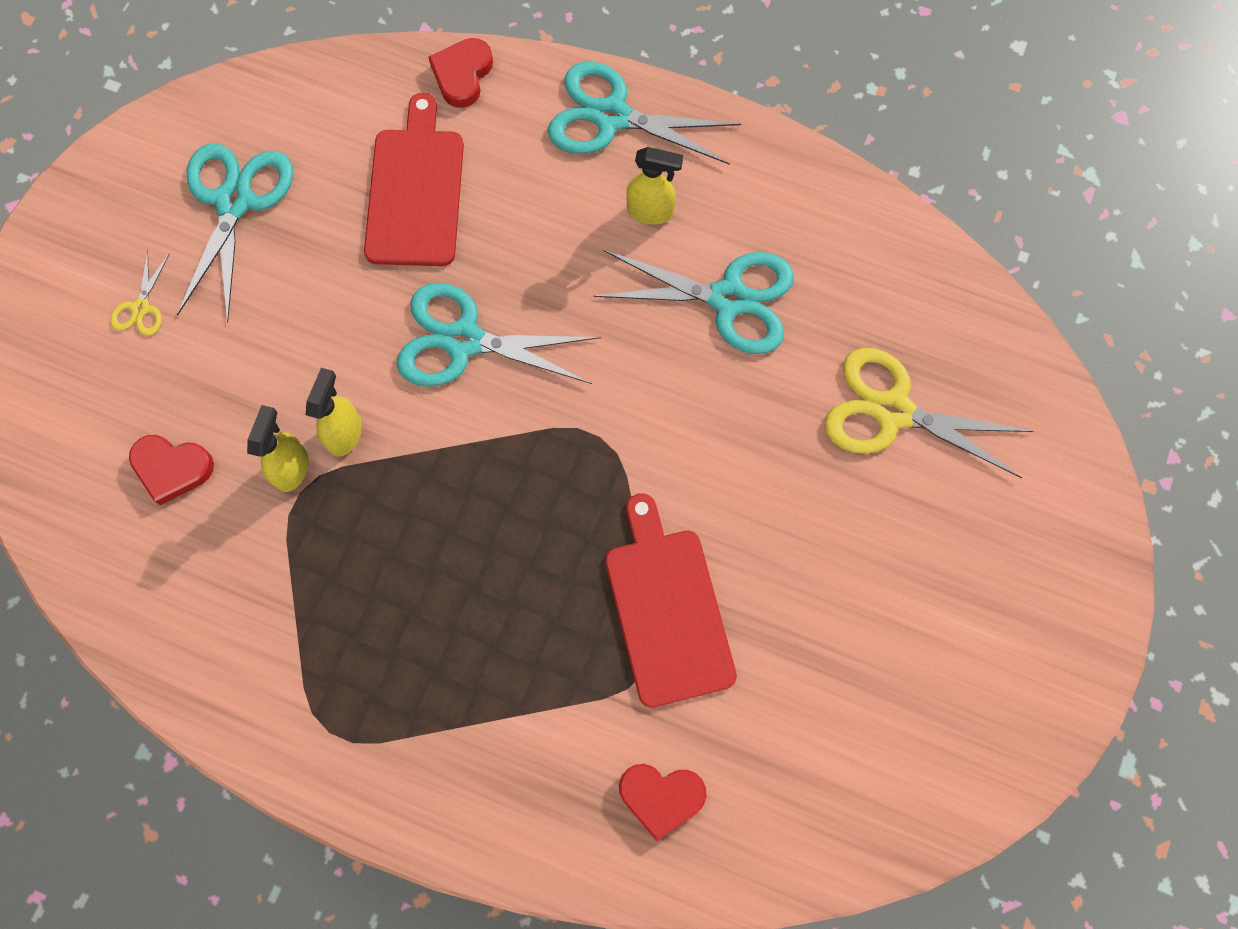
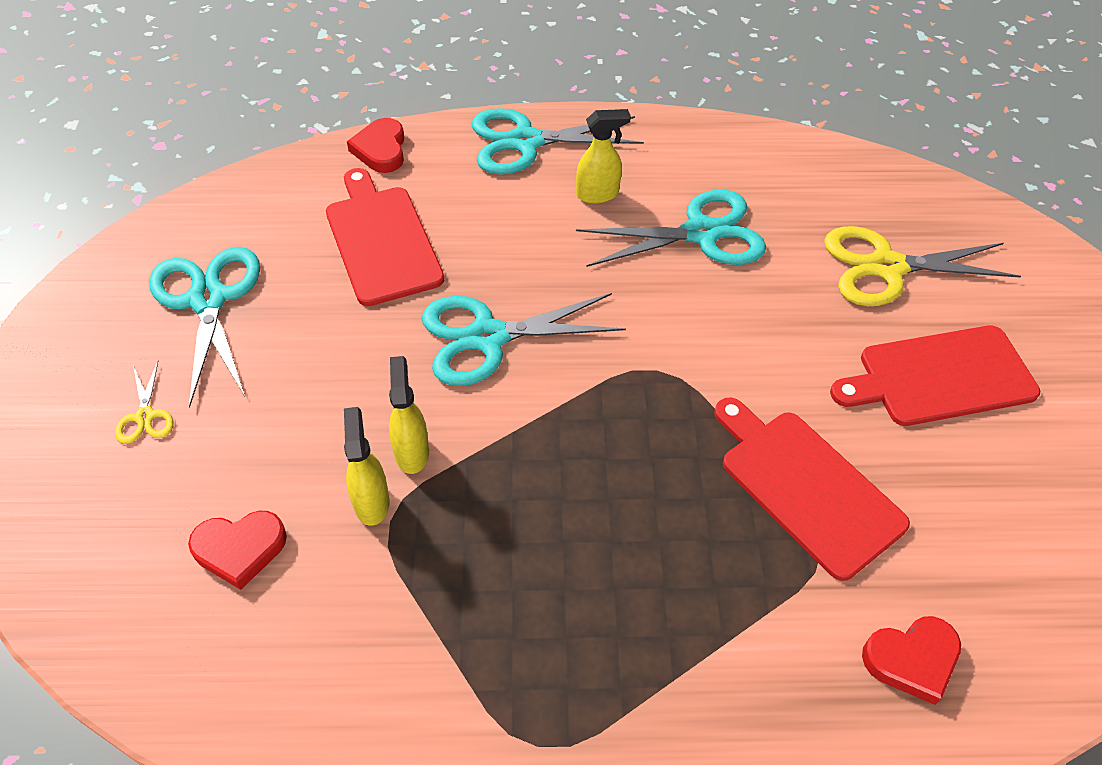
camera: 25 degrees left, 20 degrees down
(864, 552) = (940, 377): none -> red cutting board

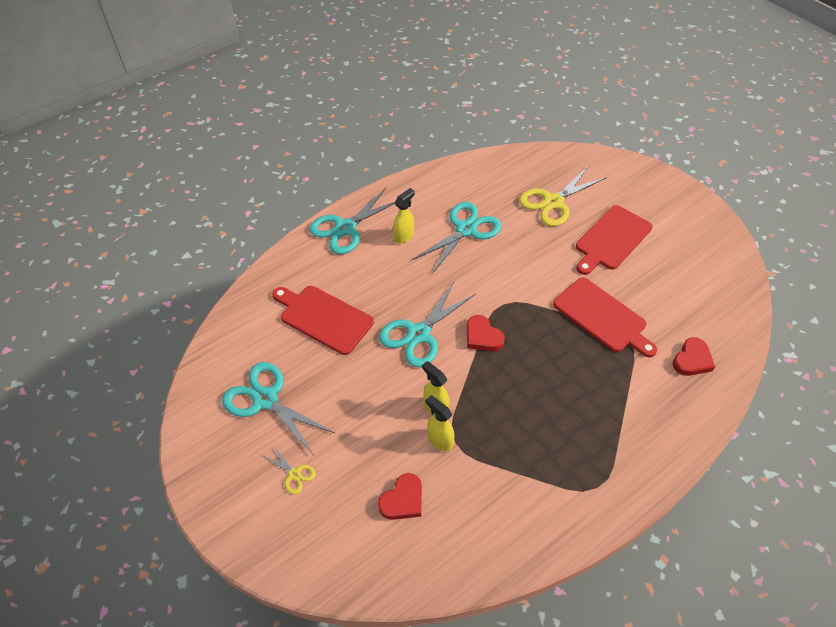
camera: 35 degrees left, 0 degrees up
(381, 150) = (276, 272): red heart -> red heart (482, 336)
(806, 487) = (602, 317): red cutting board -> red cutting board turned 150 degrees counterclockwise

